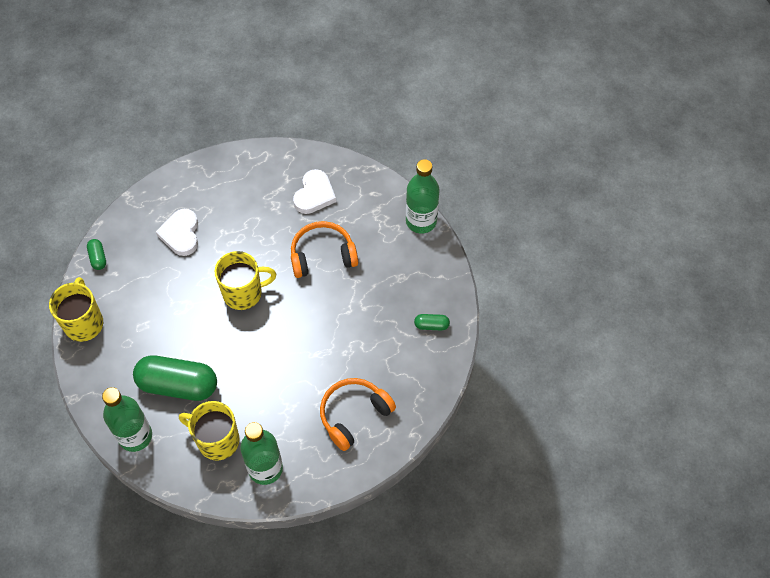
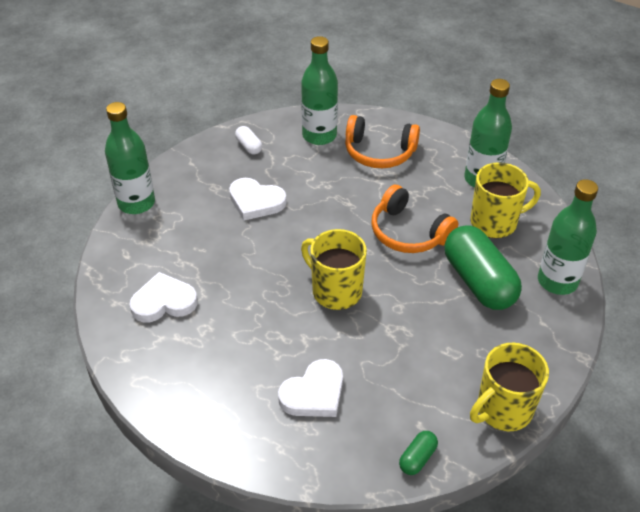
camera: 125 degrees left, 15 degrees down
(217, 440) = (495, 222): yellow mug -> yellow mug turned 90 degrees counterclockwise
(322, 255) = (237, 254): orange headphones -> orange headphones (408, 232)
(365, 295) = (256, 202): none -> white heart
(407, 384) = (319, 135): none -> green bottle
(431, 325) = (249, 146): green capsule -> white capsule

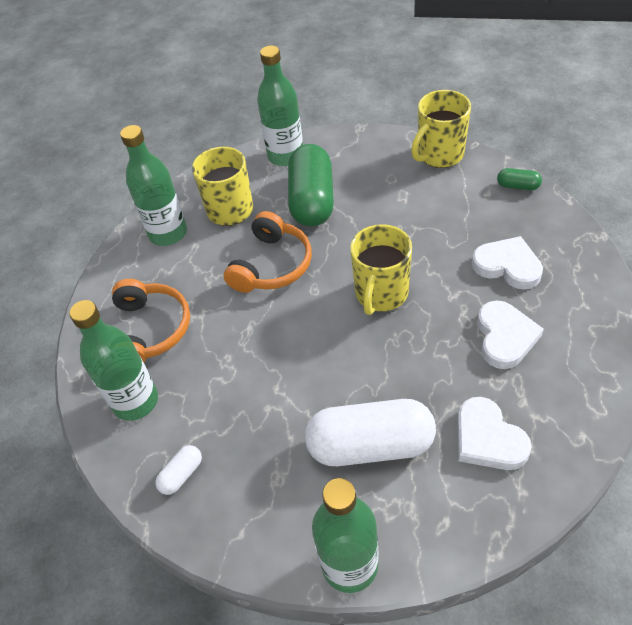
camera: 105 degrees left, 5 degrees up
(205, 238) = (370, 445): none -> white capsule
(256, 202) = (284, 419): white heart -> white heart (505, 337)
(479, 281) = (312, 200): green capsule -> green capsule turned 45 degrees counterclockwise
(503, 410) = (439, 155): yellow mug -> yellow mug turned 105 degrees clockwise

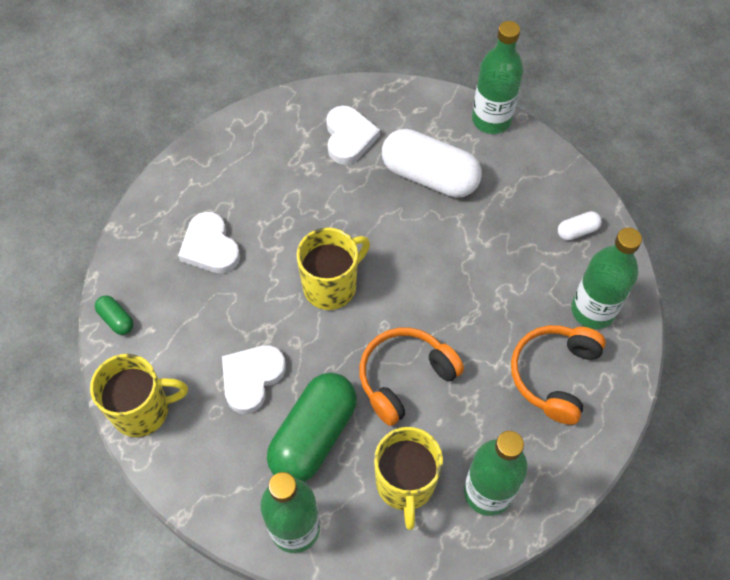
camera: 155 degrees left, 10 degrees up
(505, 337) = (271, 193): white heart -> white heart (252, 378)

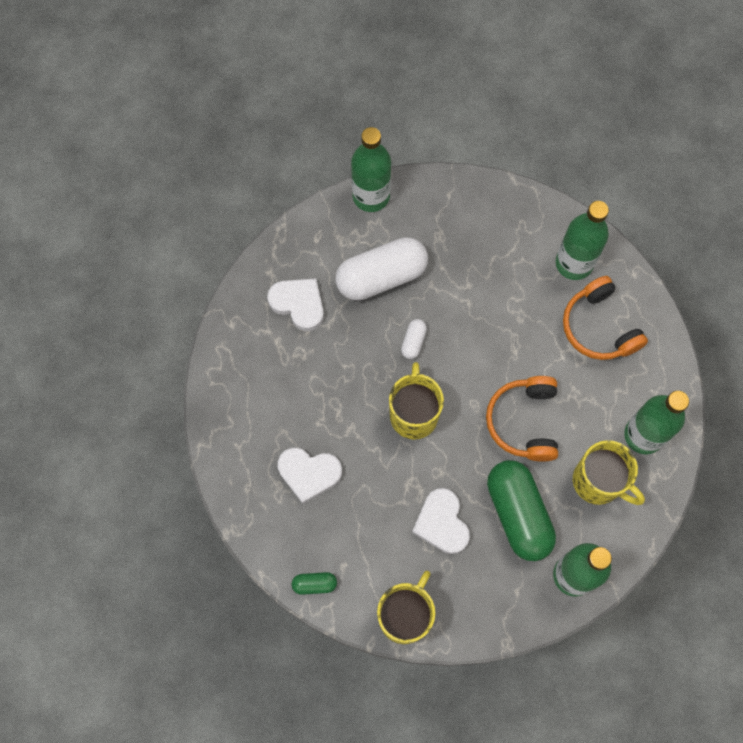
camera: 50 degrees left, 10 degrees up
(577, 231) = (508, 220): white capsule -> white capsule (413, 342)

